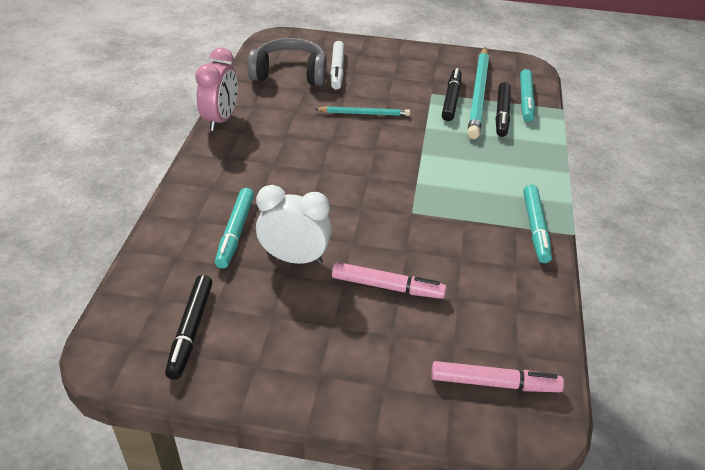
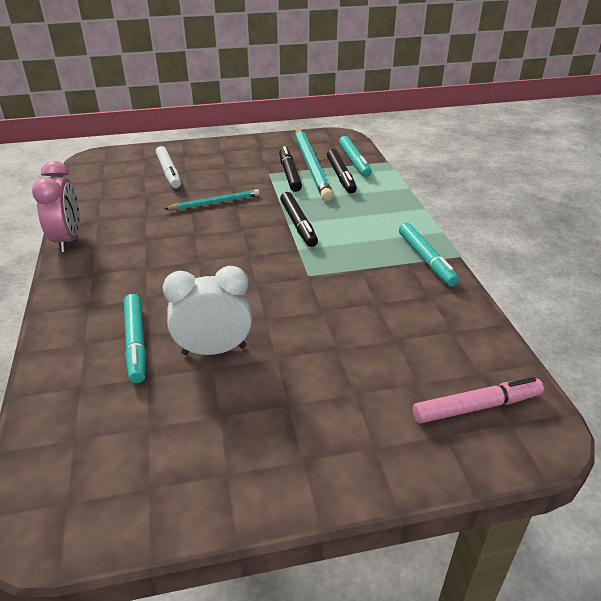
camera: 20 degrees left, 5 degrees down
(191, 330) = (132, 461): black marker -> black marker (298, 224)
(290, 74) = (122, 185): grey headphones -> none
(387, 286) = (323, 349): pink marker -> none

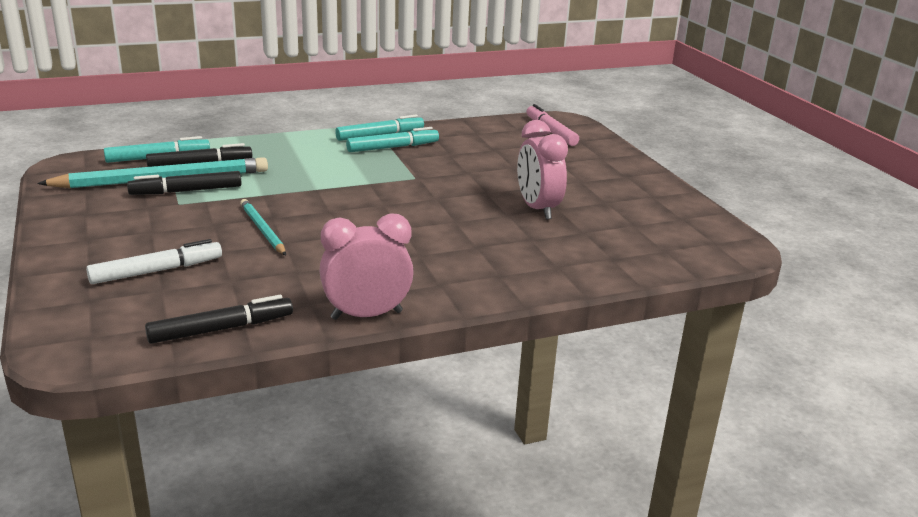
camera: 100 degrees left, 10 degrees down
(136, 343) = (544, 242): turquoise marker -> turquoise marker (393, 147)
(214, 350) = (537, 209): white clock -> pink clock
(298, 224) = (319, 183): black marker -> black marker (221, 329)

